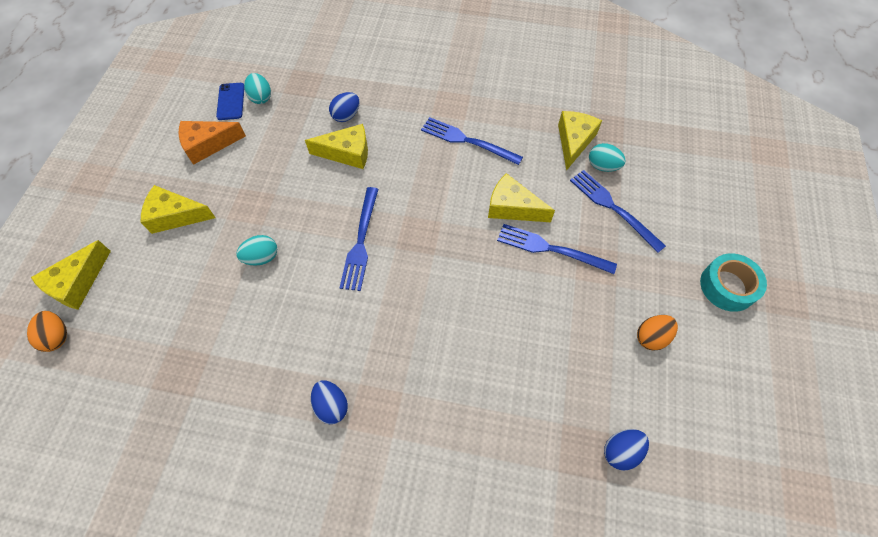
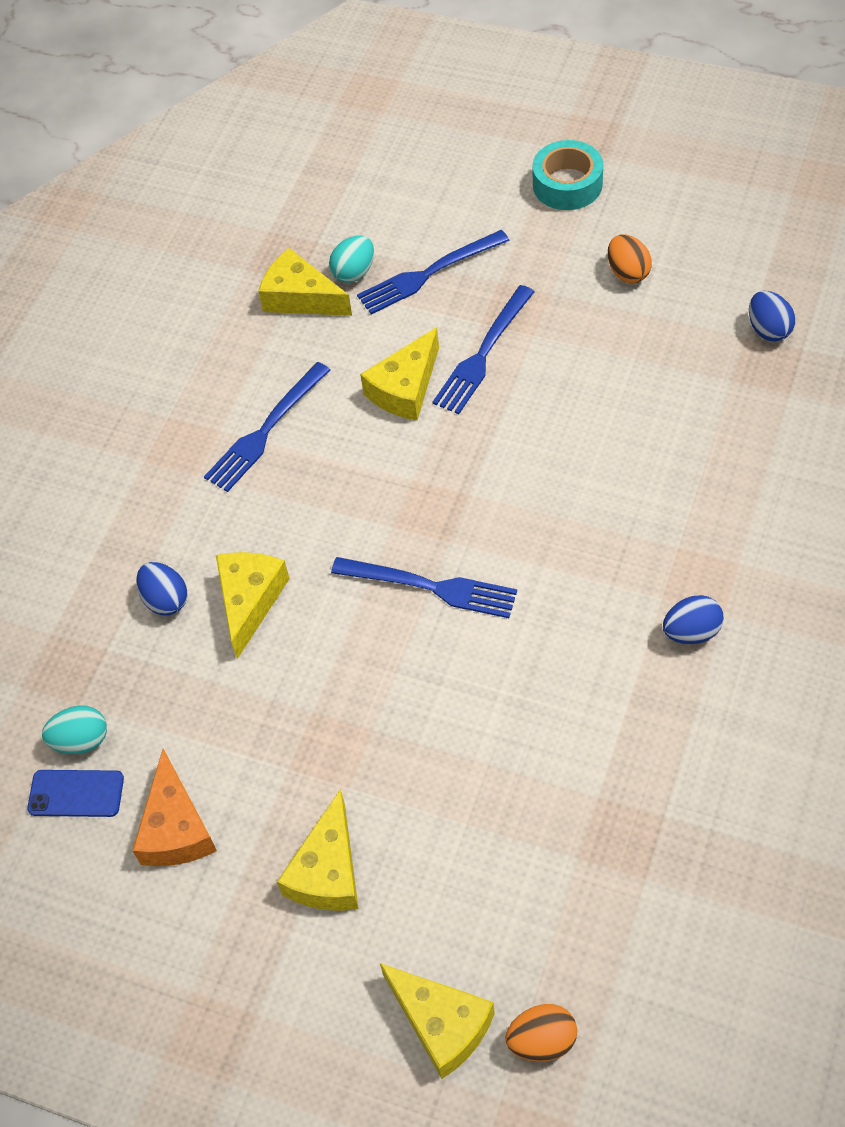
camera: 75 degrees left, 5 degrees down
(262, 257) = (437, 728): turquoise egg -> none

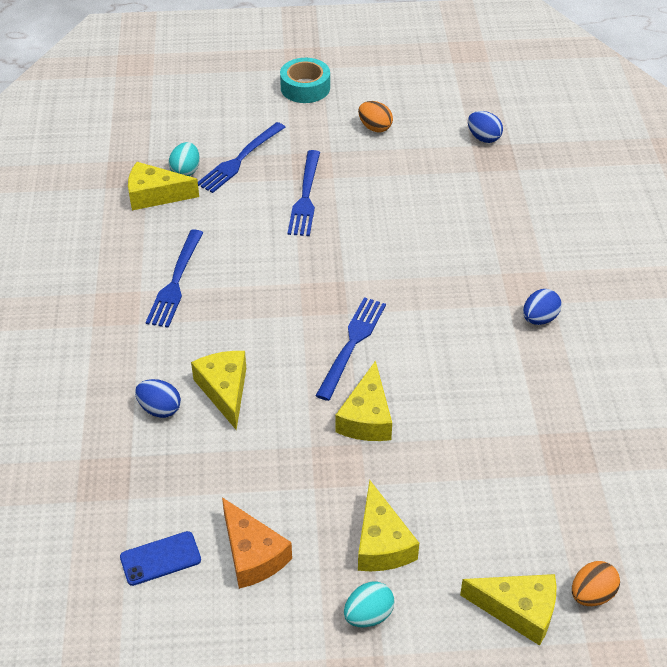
camera: 30 degrees left, 10 degrees down
(81, 740) = (145, 521): turquoise egg -> turquoise egg (368, 615)
(405, 388) = (263, 230): yellow cheese -> yellow cheese (367, 417)
(432, 587) = (352, 343): blue fork -> blue fork turned 60 degrees counterclockwise

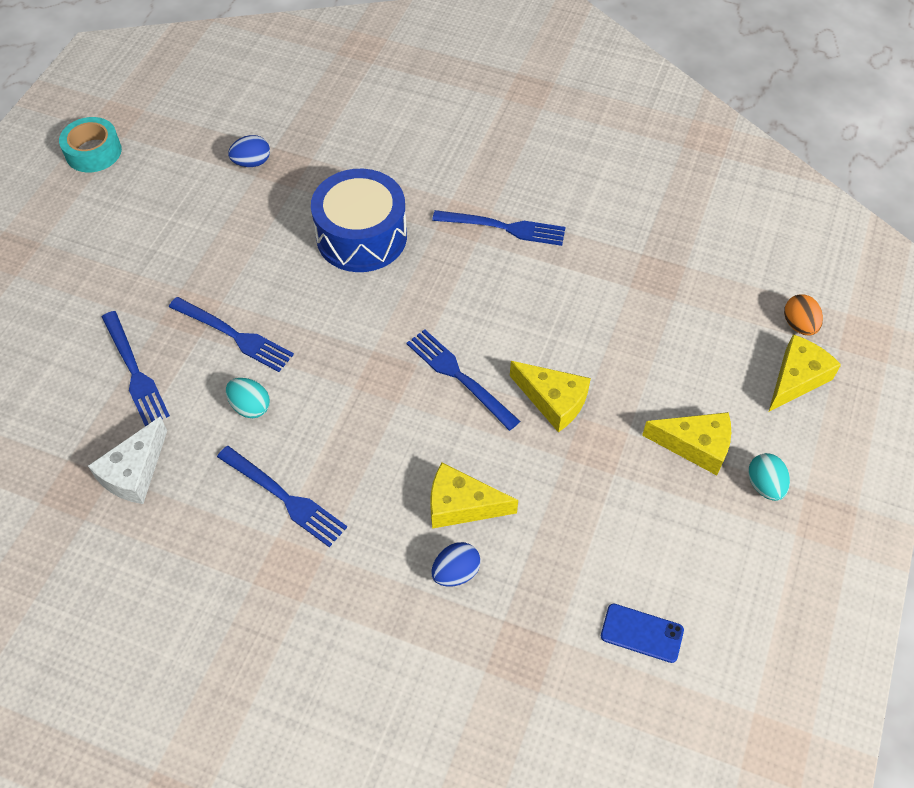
camera: 65 degrees left, 10 degrees up
(155, 195) = (134, 472): yellow cheese -> white cheese
(160, 558) = (641, 633): blue phone -> blue phone turned 75 degrees counterclockwise
(186, 171) = (116, 429): turquoise egg -> turquoise egg (250, 407)
(252, 554) = (668, 552): orange cheese -> none
(305, 88) = (63, 270): turquoise tape -> turquoise tape (93, 152)
(375, 127) = (173, 237): orange egg -> none
(456, 230) = (361, 236): none -> blue drum
(539, 319) = (505, 228): blue egg -> blue fork

